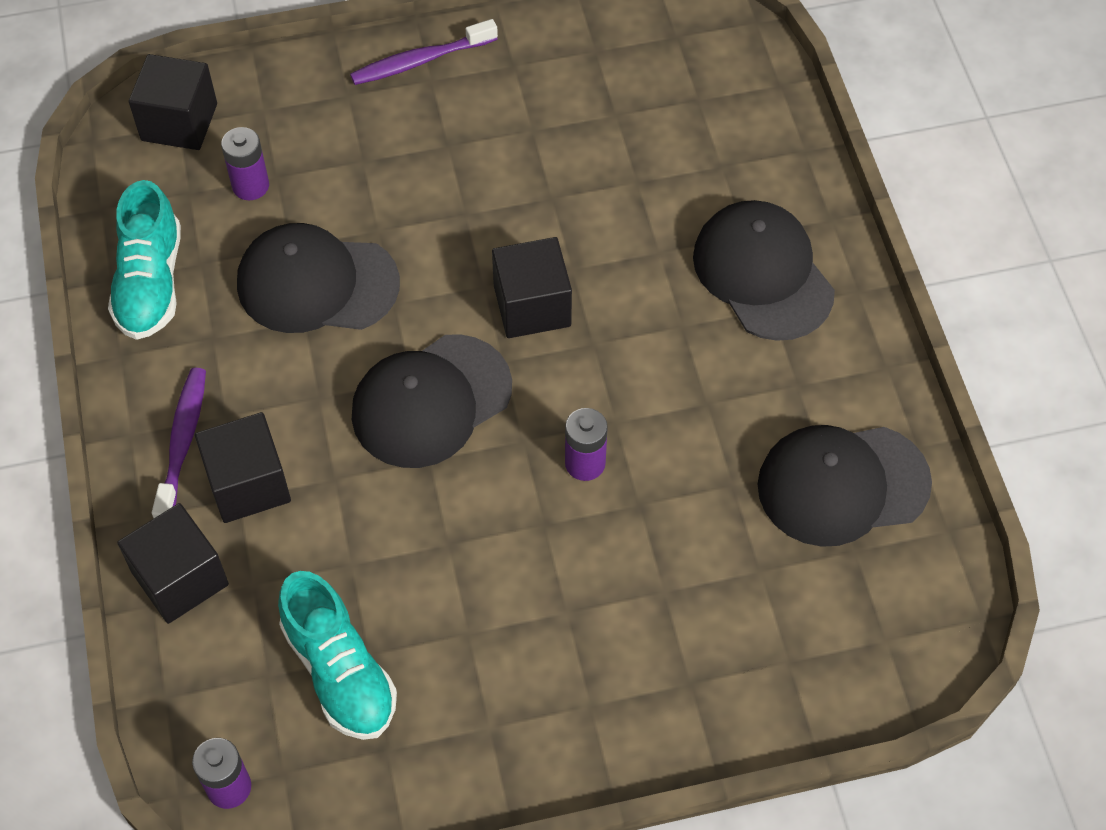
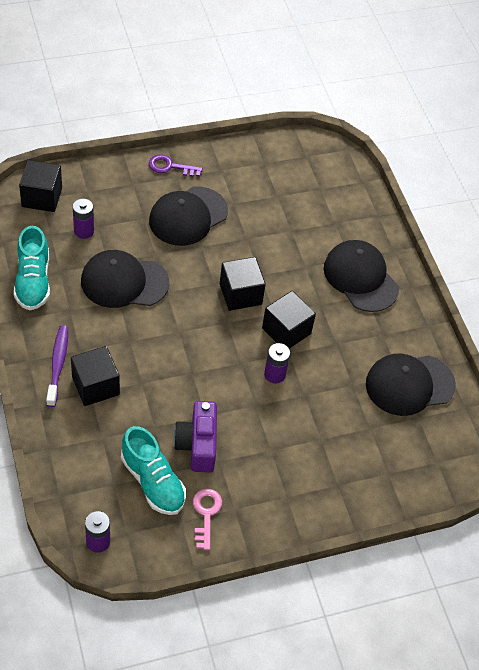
camera: 10 degrees left, 5 degrees down
(180, 578) = (62, 435): black cube -> black cube (286, 331)
(420, 61) = (170, 167): purple toothbrush -> purple key
(429, 600) = (197, 445): none -> purple camera
(431, 401) = (190, 343): black cap -> black cap (188, 216)
(435, 737) = (206, 514): none -> pink key

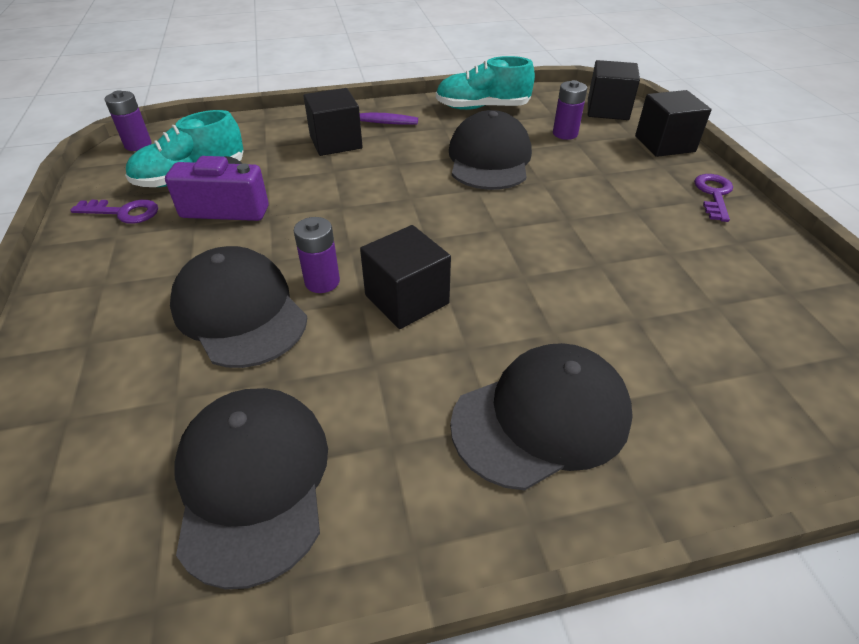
camera: 100 degrees right, 10 degrees down
(188, 216) = (622, 208): black cap -> black cap (239, 311)
(206, 514) = (123, 212): pink key -> purple key
(240, 294) = (480, 253): black cube -> black cube (664, 144)

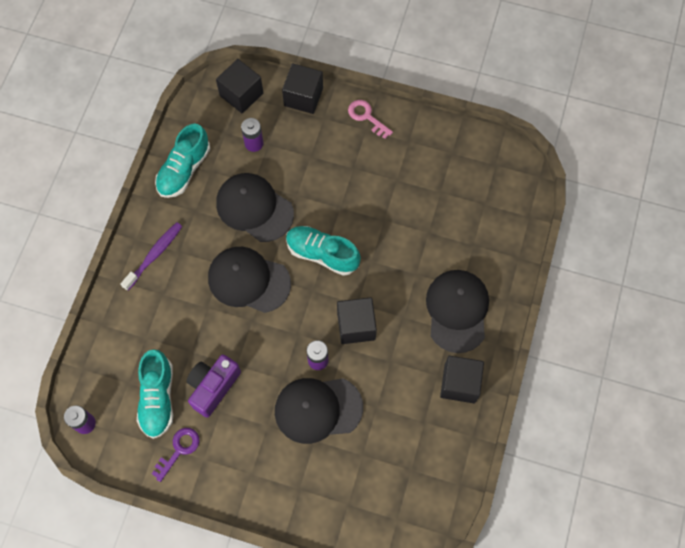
camera: 60 degrees left, 25 degrees up
(253, 482) = (426, 435): black cap -> black cap (248, 280)
(336, 142) = (170, 290): black cube -> black cube (459, 383)
(486, 228) = (322, 254): none -> turquoise shoe
(714, 195) = (367, 117): purple key -> pink key

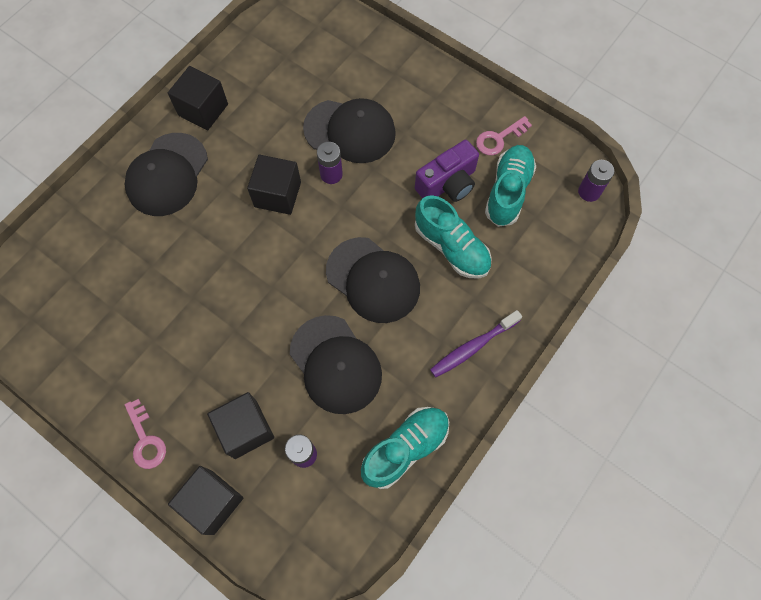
camera: 160 degrees left, 0 degrees up
(179, 450) = (499, 138): purple key -> pink key
(241, 94) = (293, 538): black cube -> black cube (245, 429)
(322, 254) = (279, 281): turquoise shoe -> turquoise shoe (451, 247)

